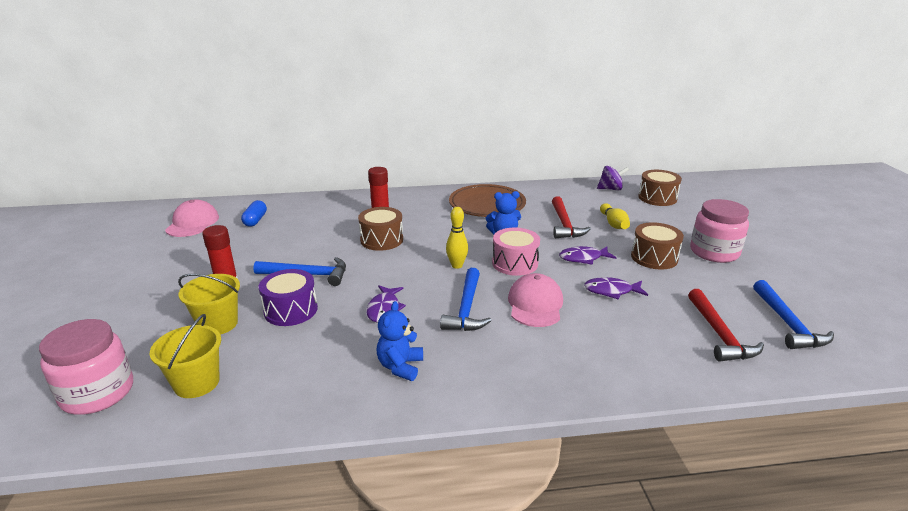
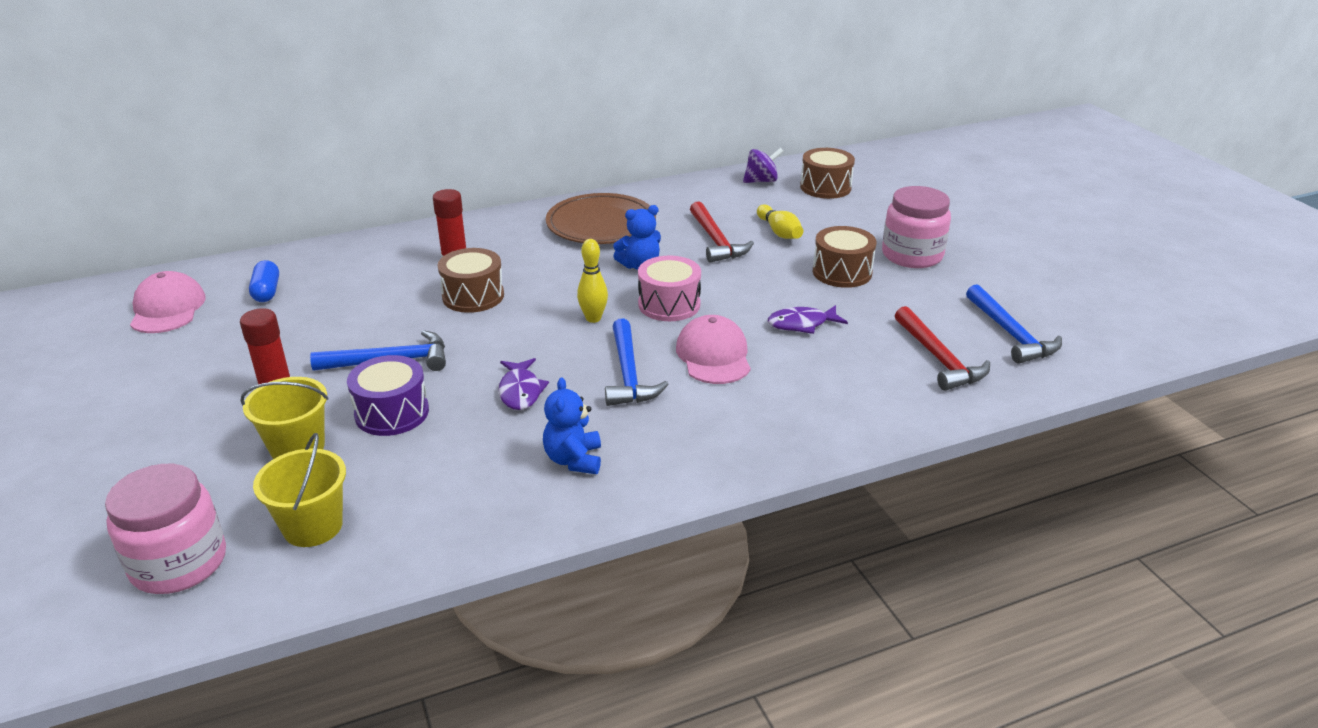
camera: 15 degrees left, 5 degrees up
(583, 258) = (754, 285): purple fish -> none

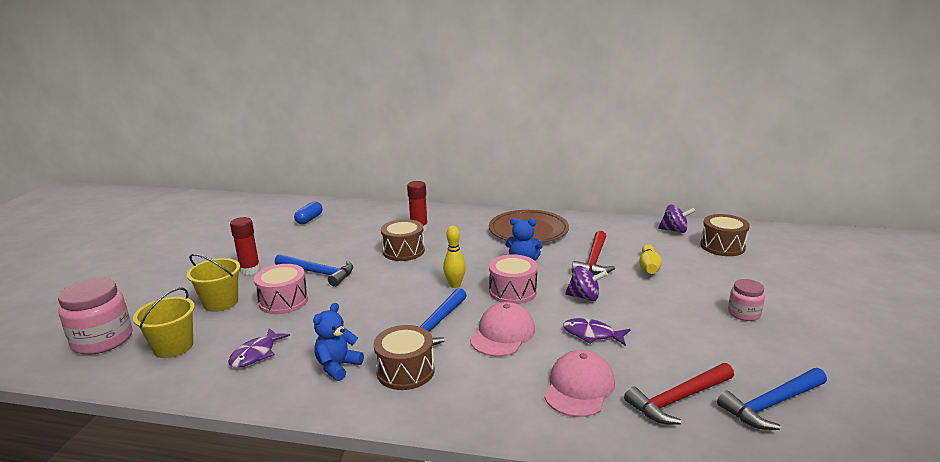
camera: 35 degrees right, 10 degrees down
(167, 309) = (259, 215): pink cap -> pink cap (579, 387)
(392, 413) = (283, 301): purple drum -> pink drum
(520, 391) = (361, 313): purple fish -> purple fish (256, 354)
(751, 286) = (584, 297): none -> purple spinning top
(842, 272) = (667, 308): brown drum -> brown drum (405, 371)
(912, 255) = (744, 313): pink jar -> pink jar, size x0.57
(938, 358) = (678, 399): red hammer -> red hammer turned 45 degrees clockwise
(1010, 334) = (771, 404): blue hammer -> blue hammer turned 45 degrees clockwise

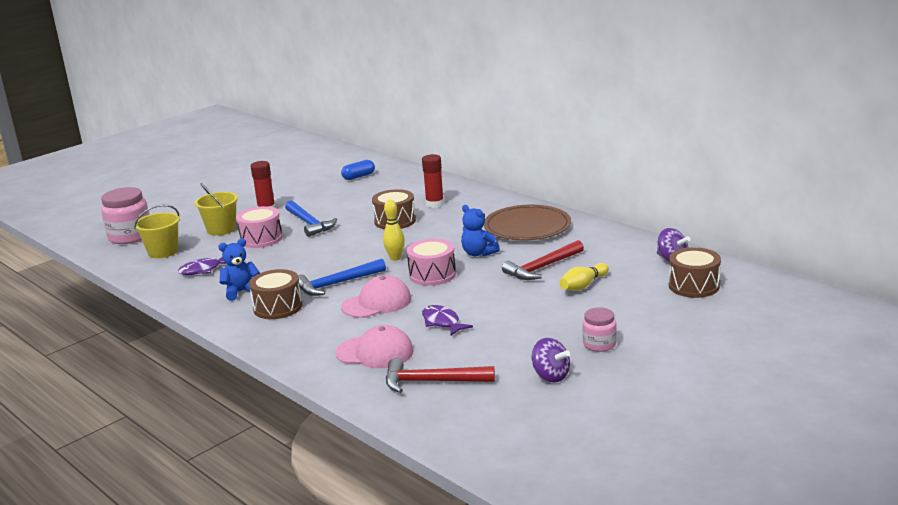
camera: 35 degrees right, 0 degrees up
(579, 387) = (375, 352): pink cap -> pink cap turned 45 degrees clockwise
(584, 297) = (483, 294): purple spinning top -> purple spinning top (550, 376)
(771, 404) = (496, 407): blue hammer -> none

